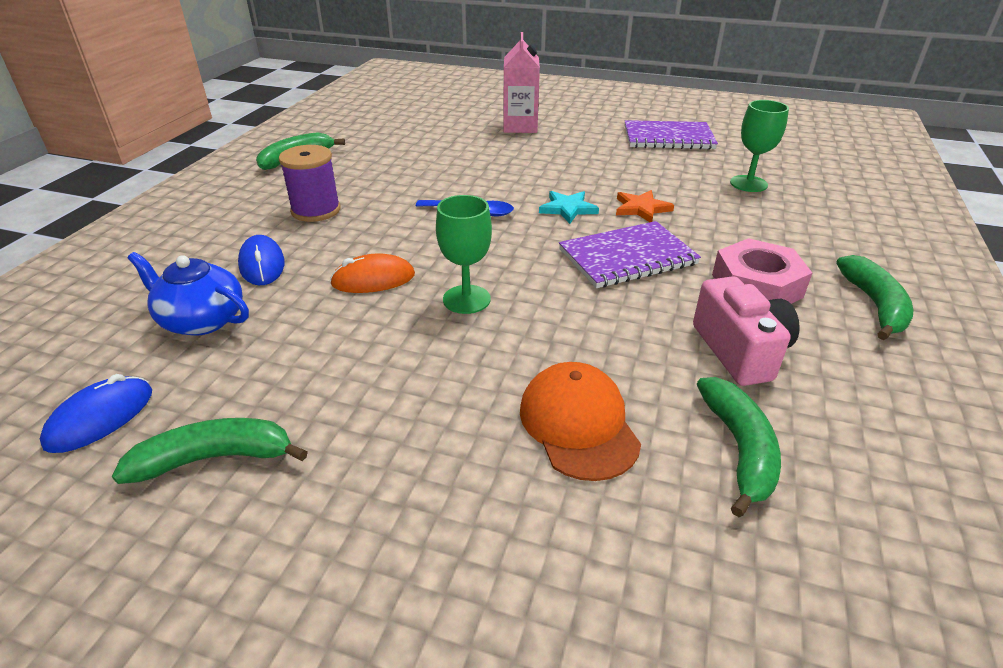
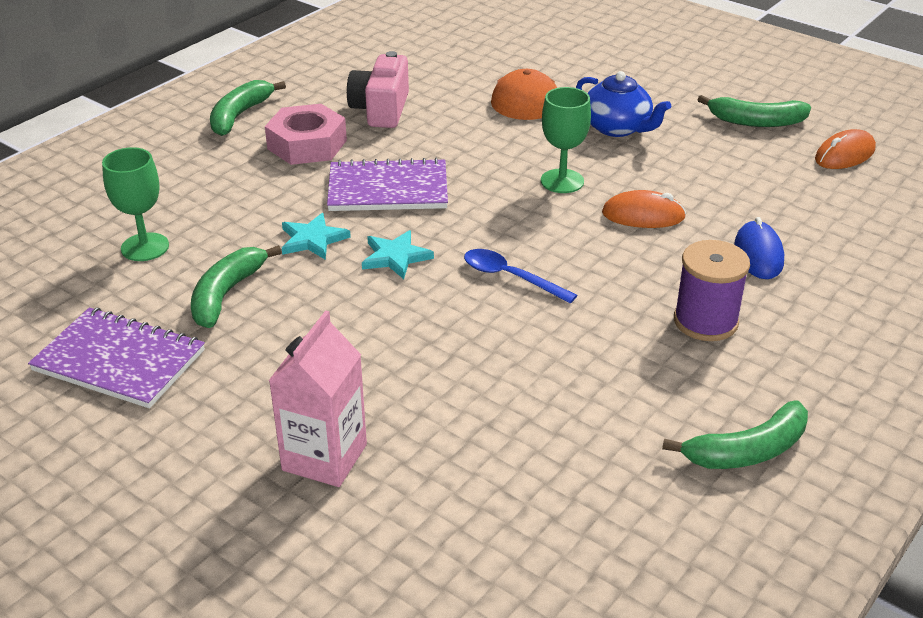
camera: 160 degrees left, 0 degrees up
(100, 418) = (844, 155): blue mouse -> orange mouse
(202, 320) = (800, 208): blue teapot -> blue teapot (617, 128)
(641, 208) = (312, 239): orange star -> turquoise star
(739, 449) = (442, 73): green banana -> green banana (226, 294)

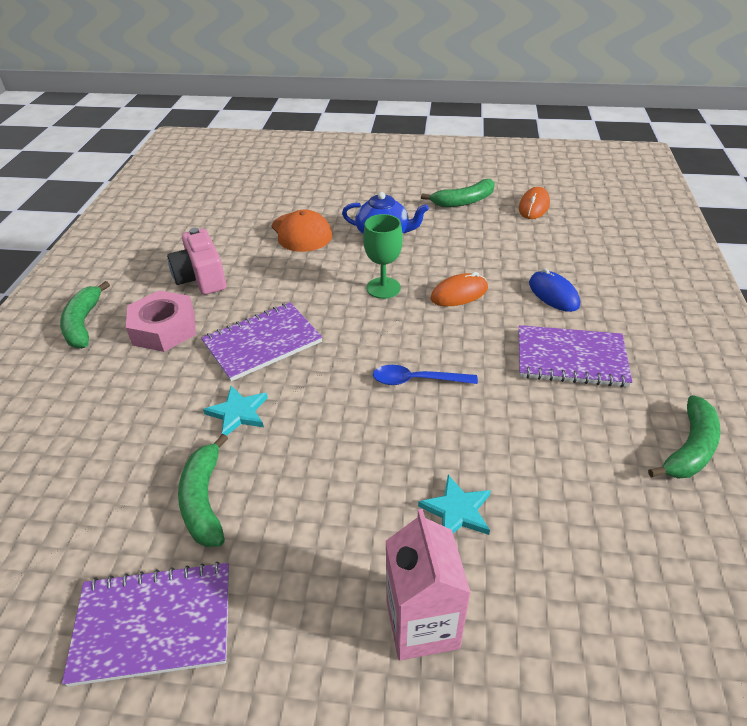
camera: 30 degrees left, 5 degrees up
(145, 247) = (89, 486): green goblet -> none
(395, 257) = (318, 400): turquoise star -> turquoise star (457, 510)
(705, 321) = (571, 358): purple spool -> purple notebook

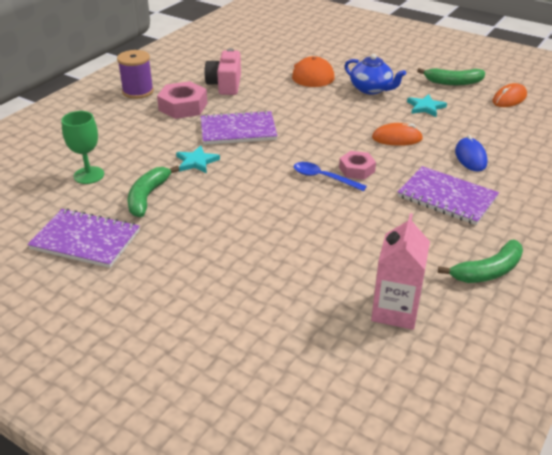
camera: 25 degrees right, 5 degrees down
(83, 323) = (138, 91): green banana -> purple spool
(383, 288) = (344, 121): green goblet -> green goblet (89, 175)
(422, 624) = (227, 291): pink carton -> pink carton (395, 311)
(446, 354) = (356, 169): none -> pink nut
(457, 510) = (292, 249): turquoise star -> turquoise star (425, 107)

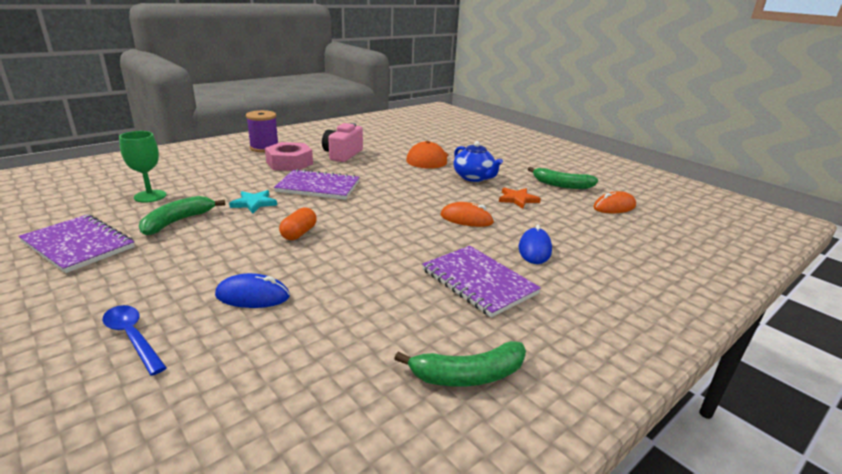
camera: 15 degrees right, 10 degrees down
(268, 185) = (299, 233): none -> orange capsule
(285, 250) = (253, 296): none -> blue mouse
(323, 178) = (360, 238): blue spoon -> blue spoon (133, 337)
(356, 169) = (401, 237): pink nut -> none
(395, 311) = (309, 395): pink carton -> none
(425, 107) = (517, 199): turquoise star -> orange star

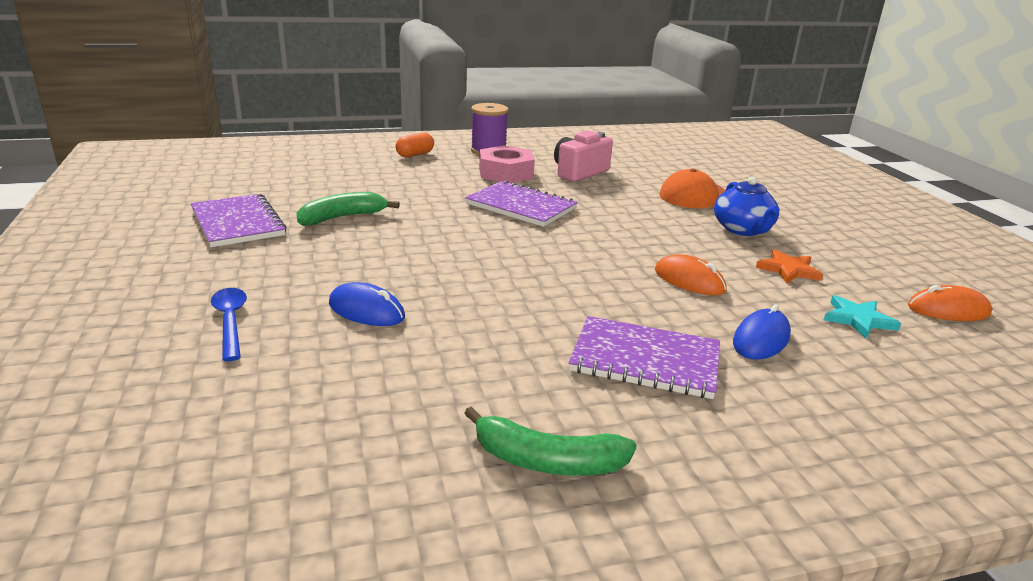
camera: 25 degrees right, 0 degrees up
(150, 196) = (332, 186): green goblet -> none
(254, 203) = (434, 212): turquoise star -> turquoise star (858, 319)
(299, 233) = (461, 255): orange capsule -> orange capsule (415, 155)
(478, 282) = (645, 360): purple notebook -> purple notebook turned 60 degrees counterclockwise
(561, 185) = (879, 263): green banana -> none

